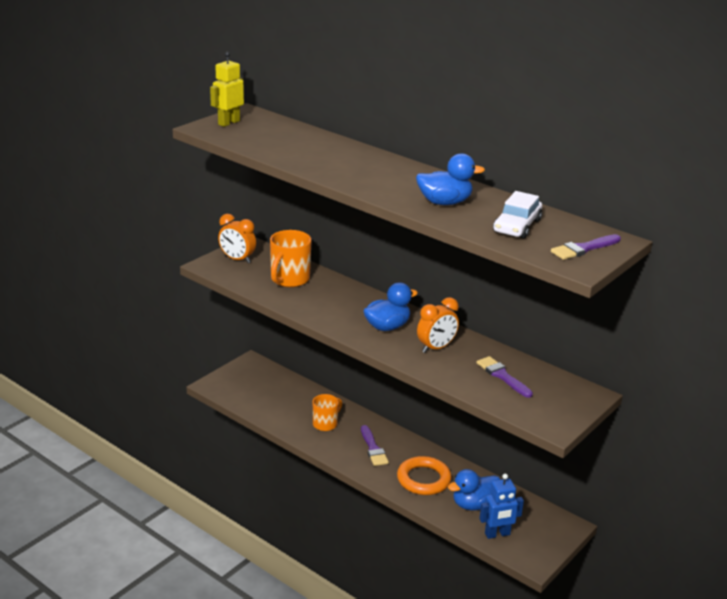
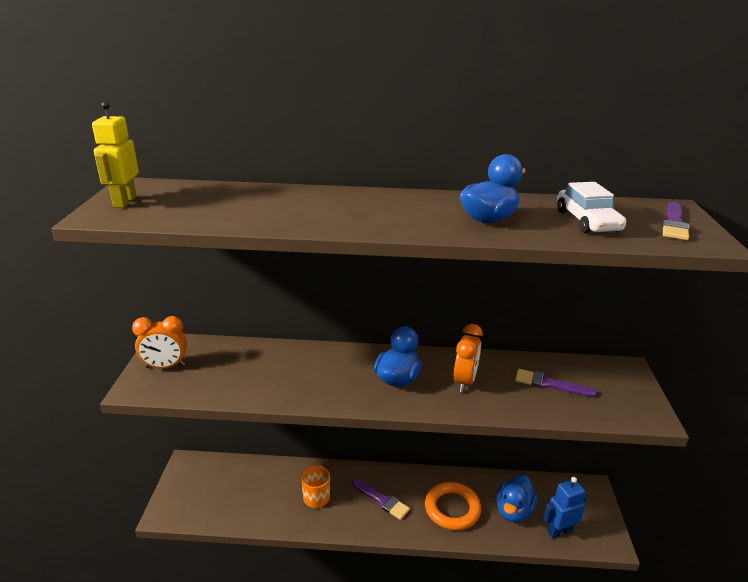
camera: 35 degrees left, 0 degrees up
(289, 279) = (246, 367): orange mug -> none
(497, 534) = (559, 531): blue robot -> blue robot turned 150 degrees counterclockwise

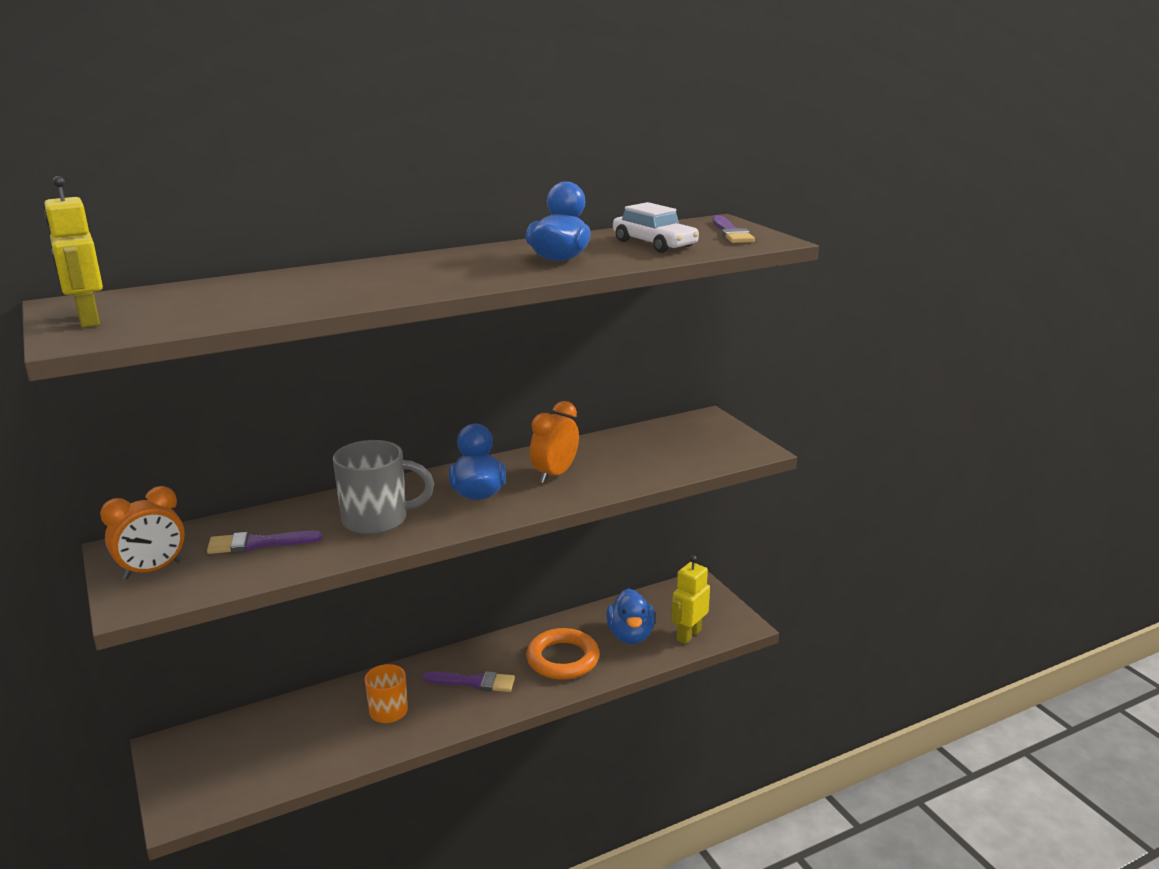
camera: 30 degrees left, 5 degrees down
(316, 377) = (377, 520): none -> grey mug
(465, 381) = (554, 474): orange clock -> orange clock turned 135 degrees counterclockwise
(549, 384) = (643, 452): purple brush -> purple brush (258, 543)
(559, 531) = (688, 635): blue robot -> yellow robot

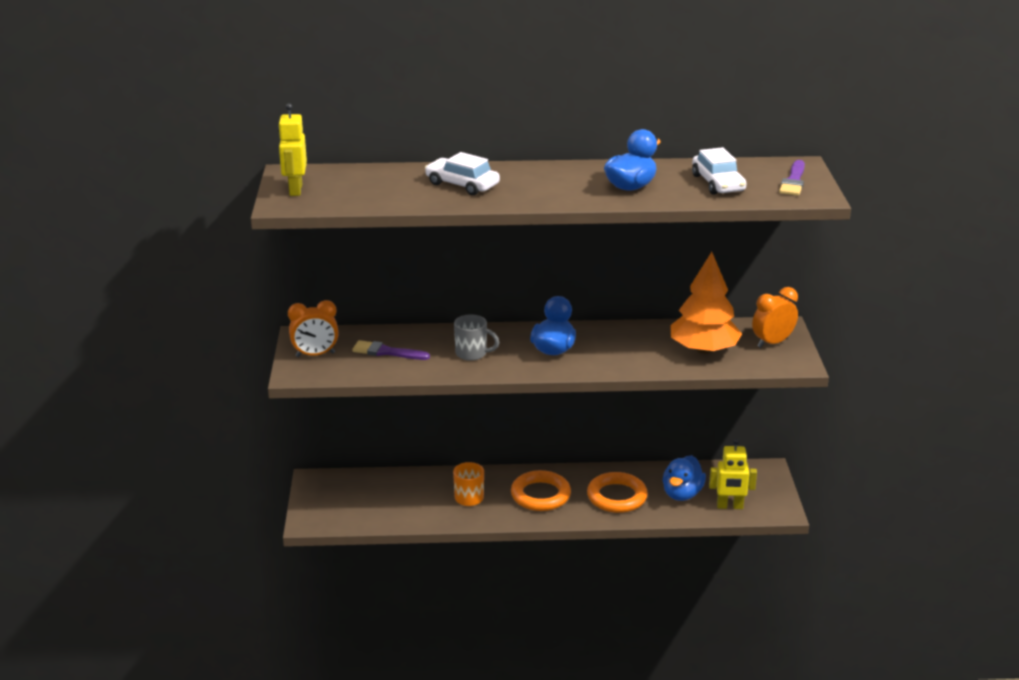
camera: 25 degrees right, 5 degrees up
(341, 283) = (462, 184): none -> white car
(377, 520) = (472, 353): grey mug -> grey mug, size x0.66
(474, 682) = (540, 495): purple brush -> orange ring
(554, 474) = (620, 348): orange clock -> orange clock (772, 343)
(648, 457) = (704, 350): none -> orange tree
(688, 635) = (730, 506): yellow robot -> yellow robot turned 150 degrees counterclockwise

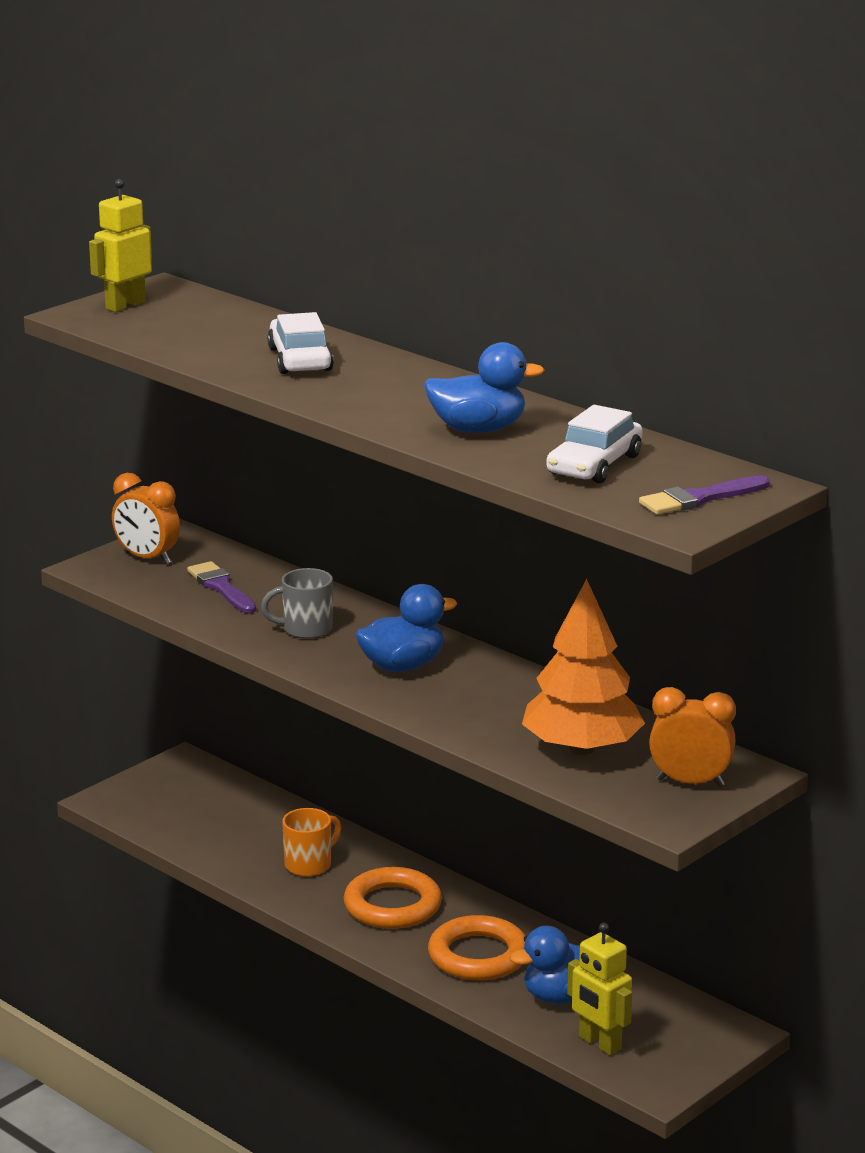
camera: 45 degrees right, 5 degrees down
(472, 353) = (305, 629): grey mug -> grey mug turned 105 degrees clockwise

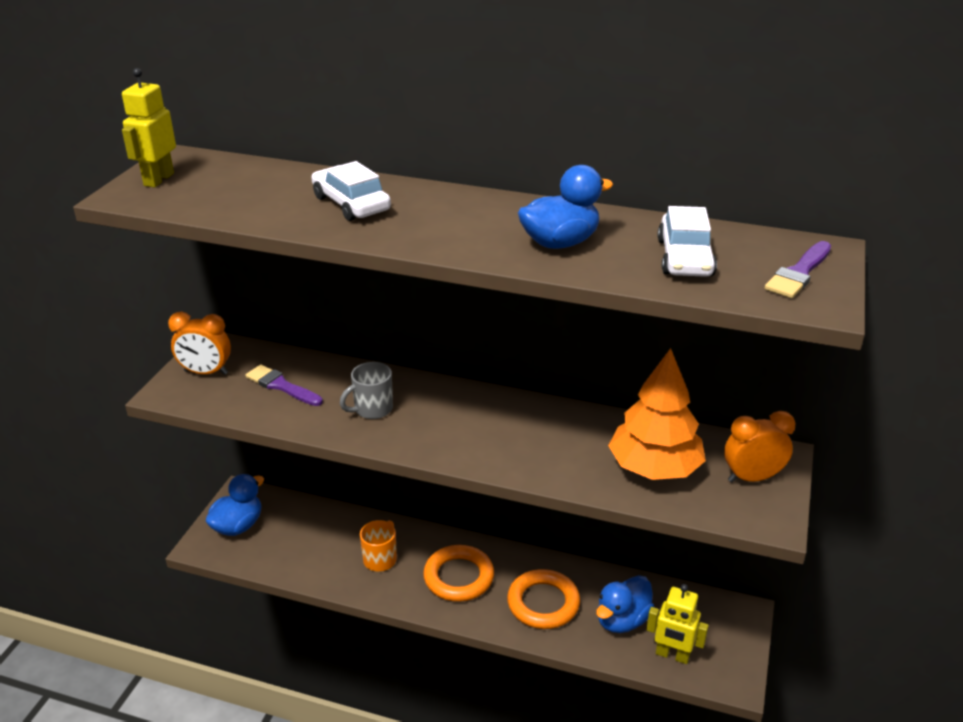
camera: 25 degrees left, 10 degrees up
(403, 666) = (468, 425): blue duck -> blue duck (238, 526)

